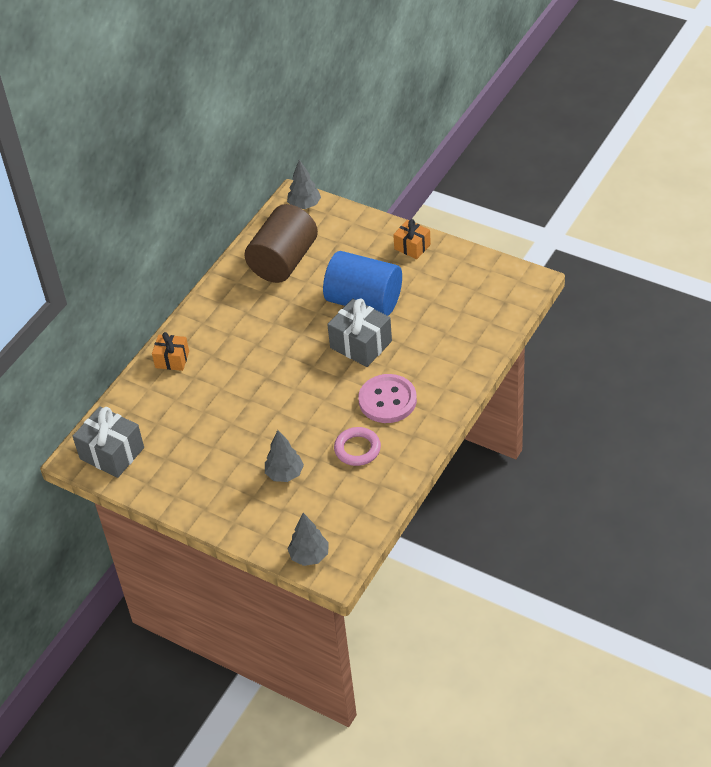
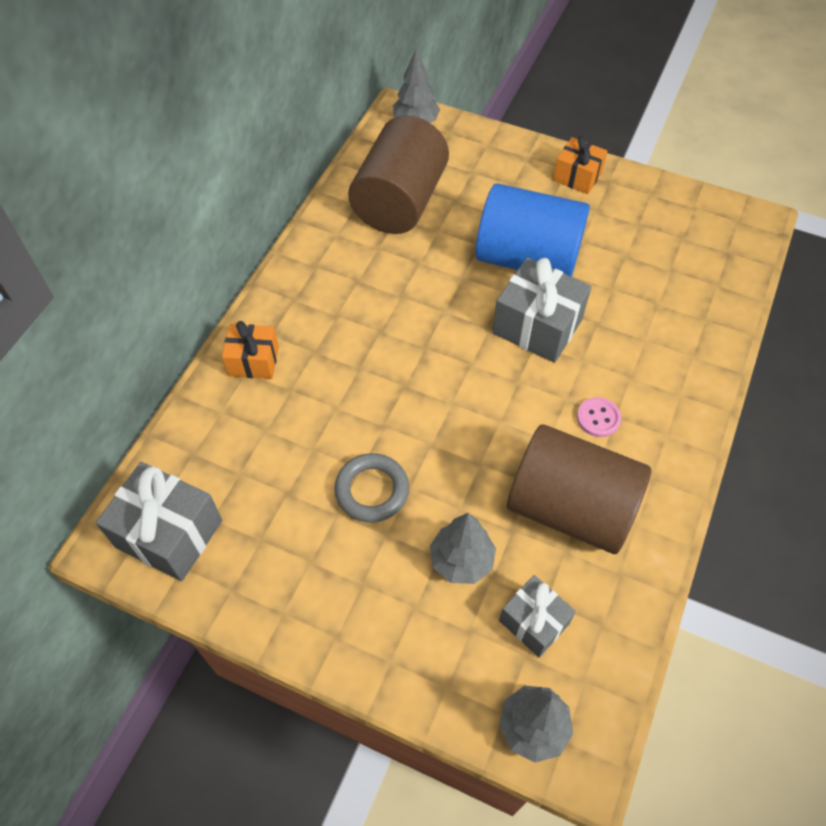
camera: 10 degrees left, 10 degrees up
(237, 435) = (372, 490): none -> grey ring
(321, 506) = (534, 622): none -> grey gift
(357, 449) = (570, 507): pink ring -> brown cylinder
(387, 400) = (598, 418): pink button -> pink button, size x0.48

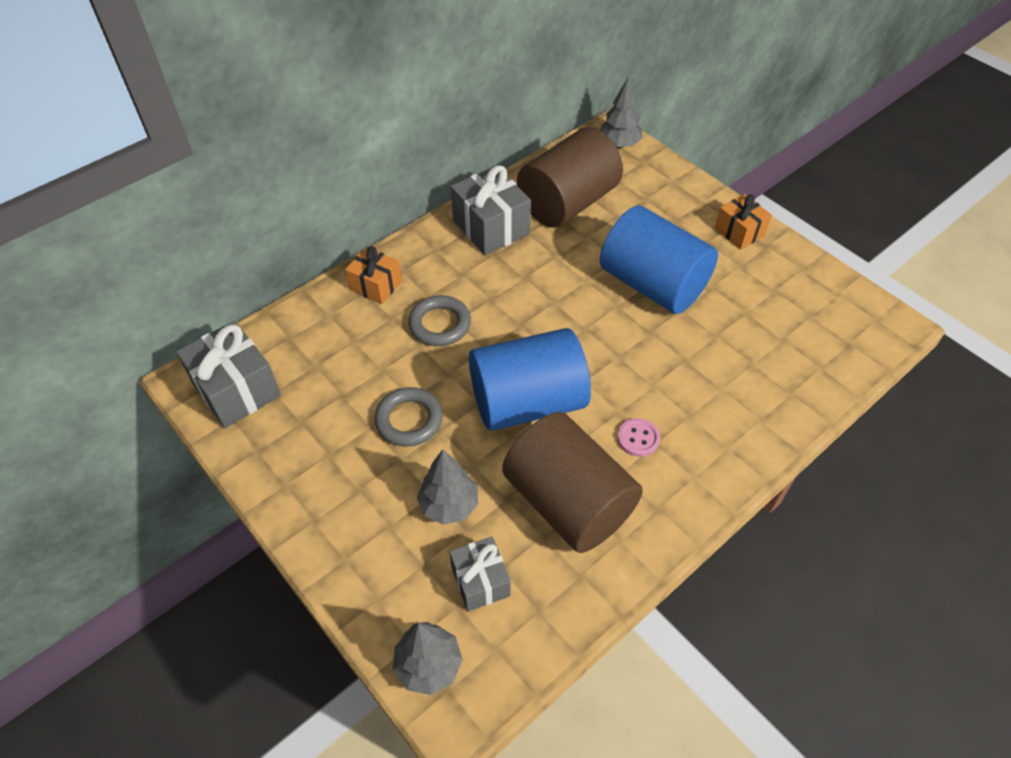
camera: 25 degrees right, 5 degrees down
(344, 377) = (440, 324): none -> grey ring
(477, 424) = (527, 402): none -> blue cylinder
(537, 326) = (628, 342): grey gift -> grey gift (491, 227)

